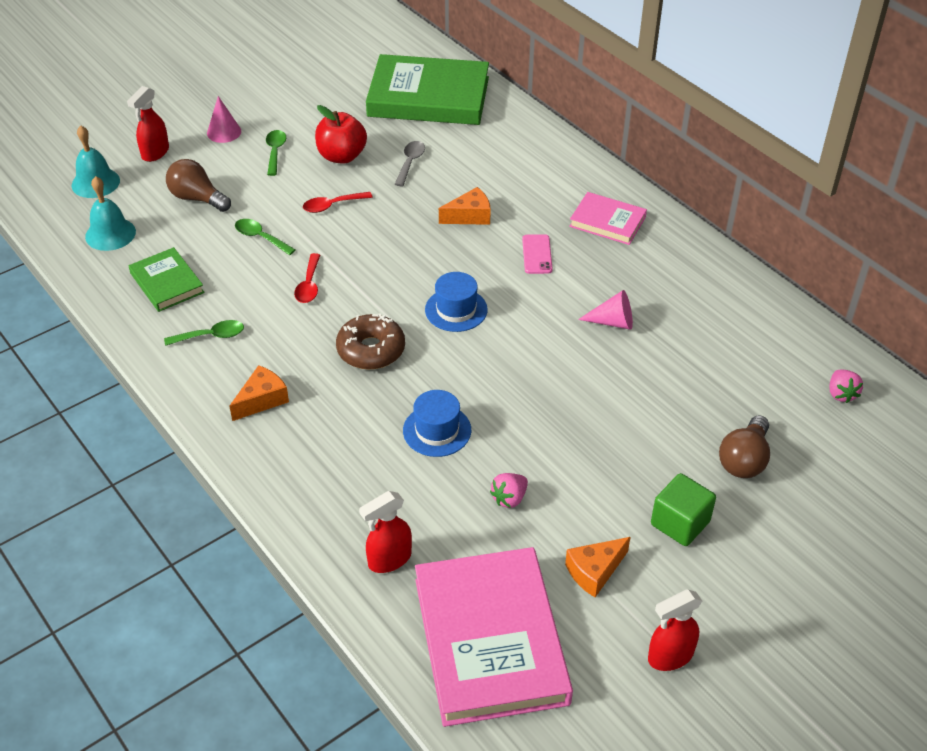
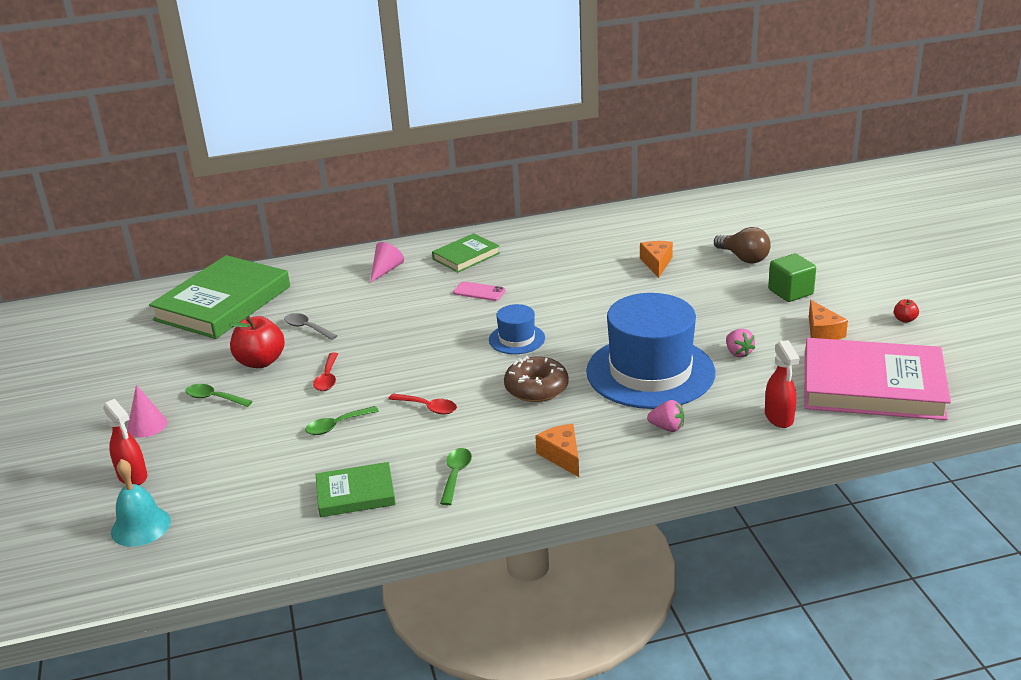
camera: 65 degrees left, 15 degrees down
(110, 234) = (242, 524): turquoise bell -> none
(197, 198) = (239, 457): brown light bulb -> none
(437, 430) = (650, 372): blue hat -> blue hat, size x2.14
(470, 216) = (406, 312): orange cheese -> orange cheese (656, 264)
(607, 222) = (466, 256): pink book -> green book
(613, 322) = (579, 276): pink cone -> pink cone (386, 270)
(670, 656) = (904, 319): red spray bottle -> red apple
(841, 394) = (701, 214): pink strawberry -> pink strawberry (667, 428)

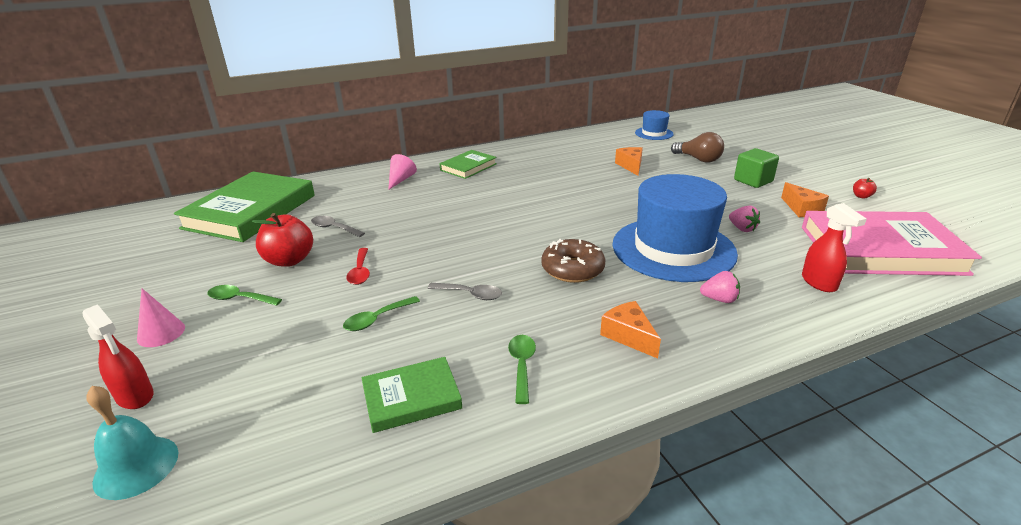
camera: 10 degrees left, 0 degrees up
(428, 407) = (470, 294): red spoon -> grey spoon
(479, 292) = (488, 192): pink phone -> none
(517, 339) = (536, 227): blue hat -> blue hat (654, 133)

